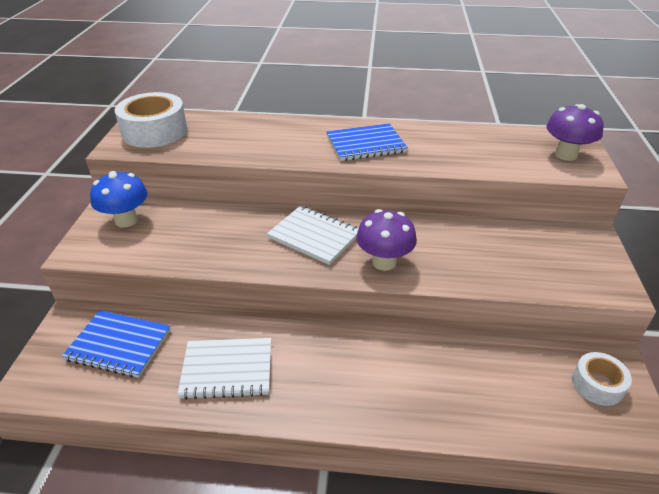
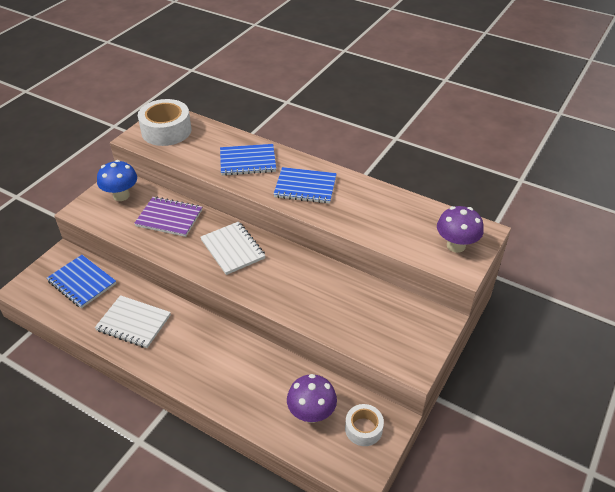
camera: 25 degrees right, 5 degrees up
(209, 227) = (169, 218): none -> purple notebook
(279, 137) = (248, 161): none -> blue notebook
(384, 262) = (264, 286): purple mushroom -> purple mushroom (311, 413)

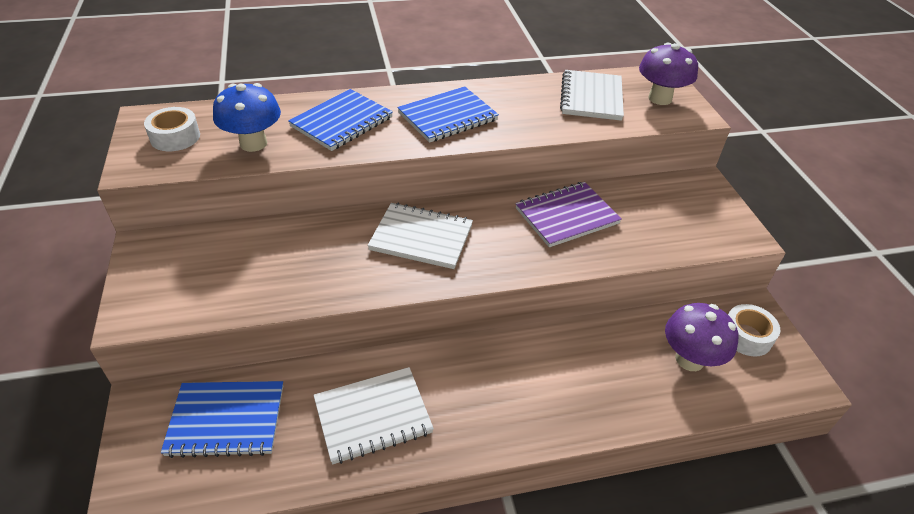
camera: 45 degrees left, 0 degrees up
(121, 195) = (177, 261): blue mushroom -> blue mushroom (253, 143)
(166, 131) = (175, 137): white tape -> white tape, size x0.57
(169, 218) = (290, 249): purple notebook -> purple notebook (566, 216)
(409, 220) = (591, 97): none -> white notebook

